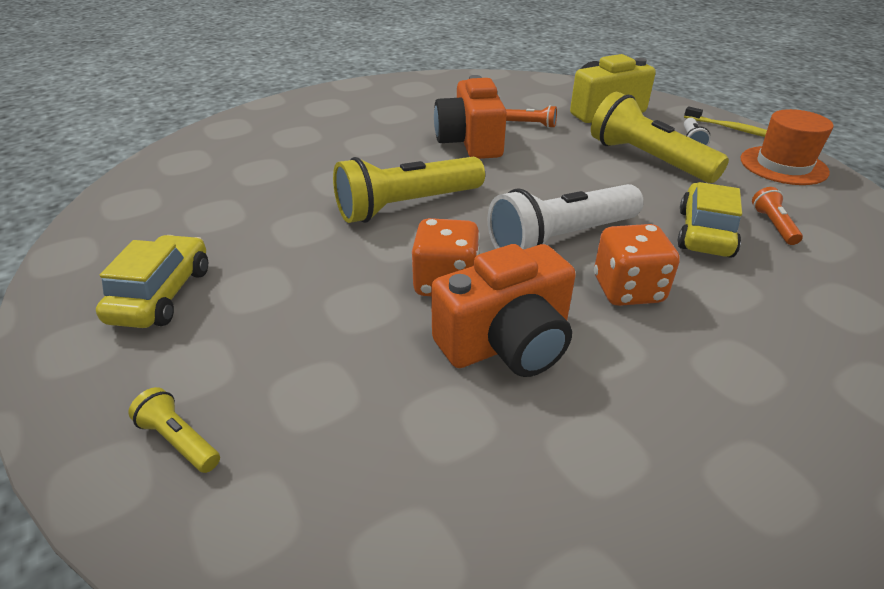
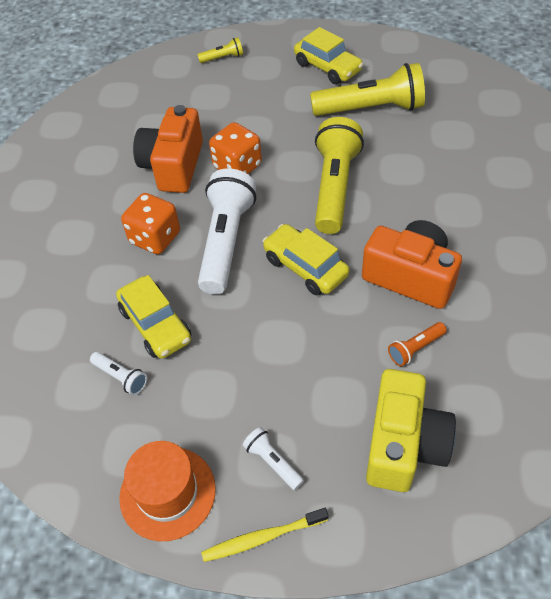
camera: 130 degrees right, 15 degrees up
(526, 185) = (305, 267): none -> yellow car
(648, 159) = (273, 386): yellow flashlight -> yellow flashlight (371, 109)
(773, 225) = (121, 377): orange flashlight -> white flashlight

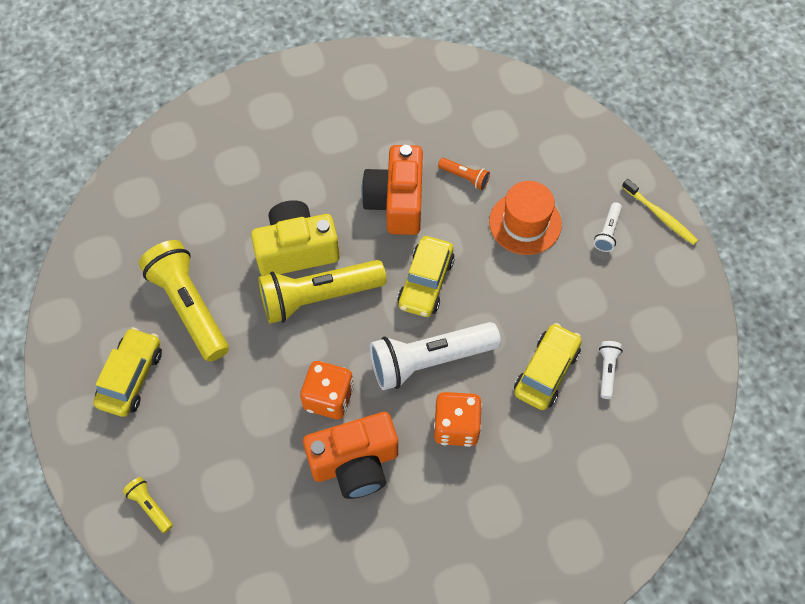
camera: 120 degrees left, 10 degrees up
(167, 493) = (670, 287): orange hat -> orange hat (525, 223)
(403, 444) = (546, 160): yellow camera -> yellow camera (296, 250)

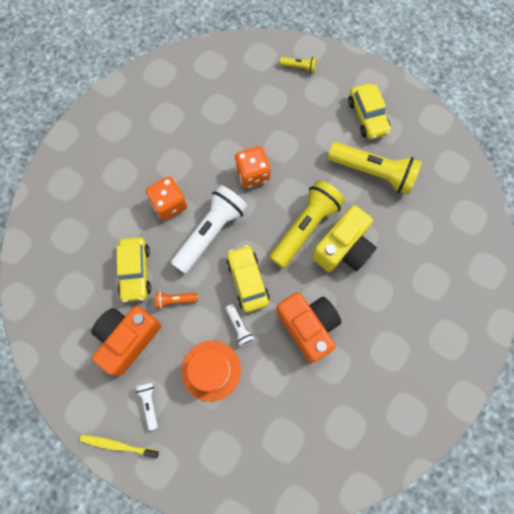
camera: 145 degrees right, 10 degrees up
(355, 463) = (212, 150): orange camera -> orange camera (128, 338)
(464, 177) = (276, 379): orange flashlight -> orange flashlight (175, 300)
(607, 371) = (97, 297): white flashlight -> white flashlight (239, 327)

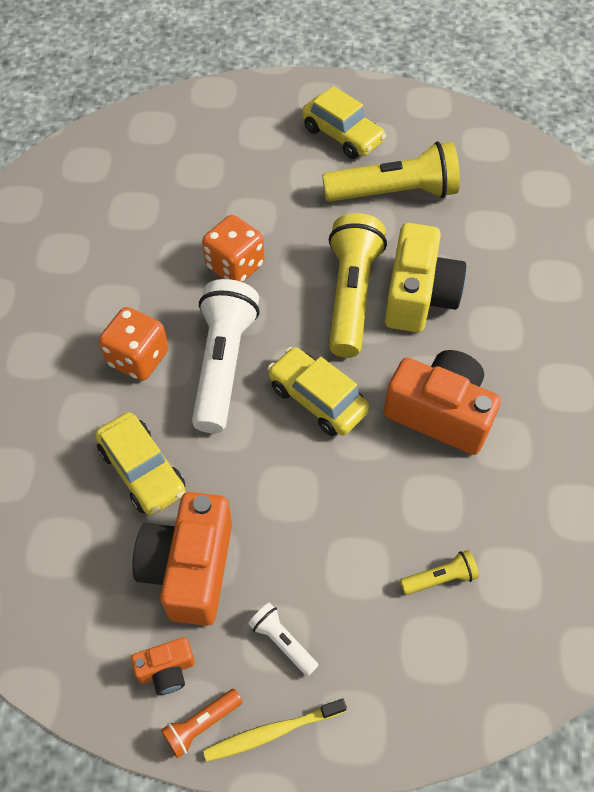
camera: 30 degrees left, 15 degrees down
(88, 384) = (167, 670): none -> orange camera
(175, 300) = (229, 477): orange flashlight -> orange flashlight (201, 724)
(211, 370) = (345, 543): orange hat -> none
(239, 327) = (346, 464): white flashlight -> none
(299, 67) = (214, 118): yellow flashlight -> yellow flashlight (440, 578)

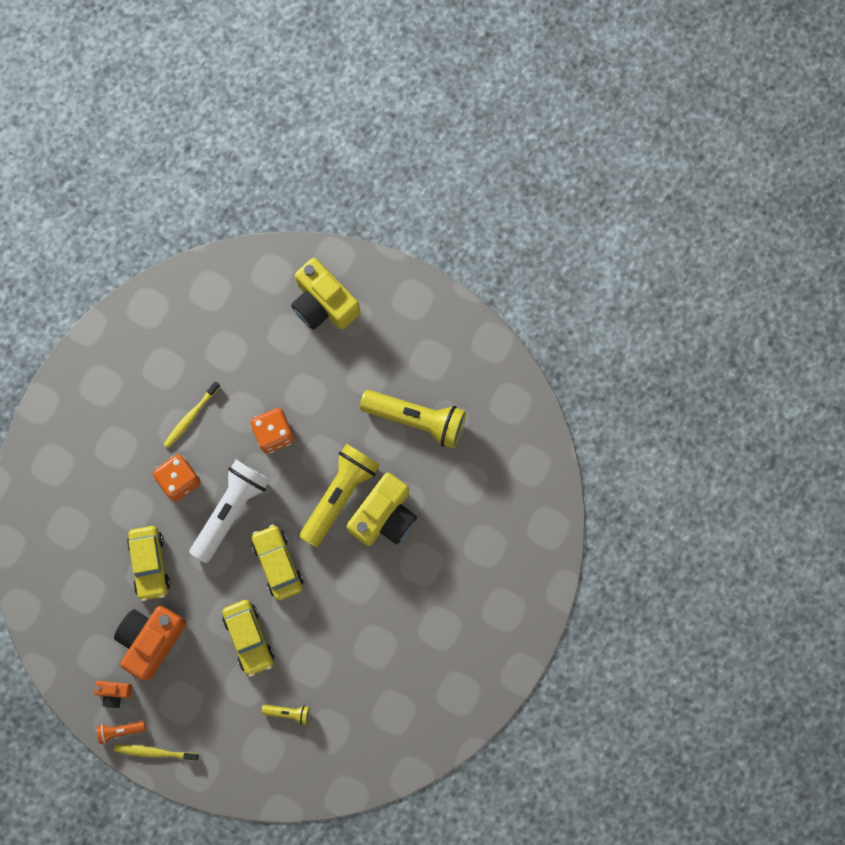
camera: 25 degrees right, 20 degrees up
(121, 287) = (190, 417): none -> yellow toothbrush
(225, 131) = (323, 303): none -> yellow camera
(282, 642) = (183, 707): white flashlight -> none
(342, 135) = (408, 347): yellow car -> yellow car (249, 638)
(440, 413) = (348, 609): orange camera -> none

